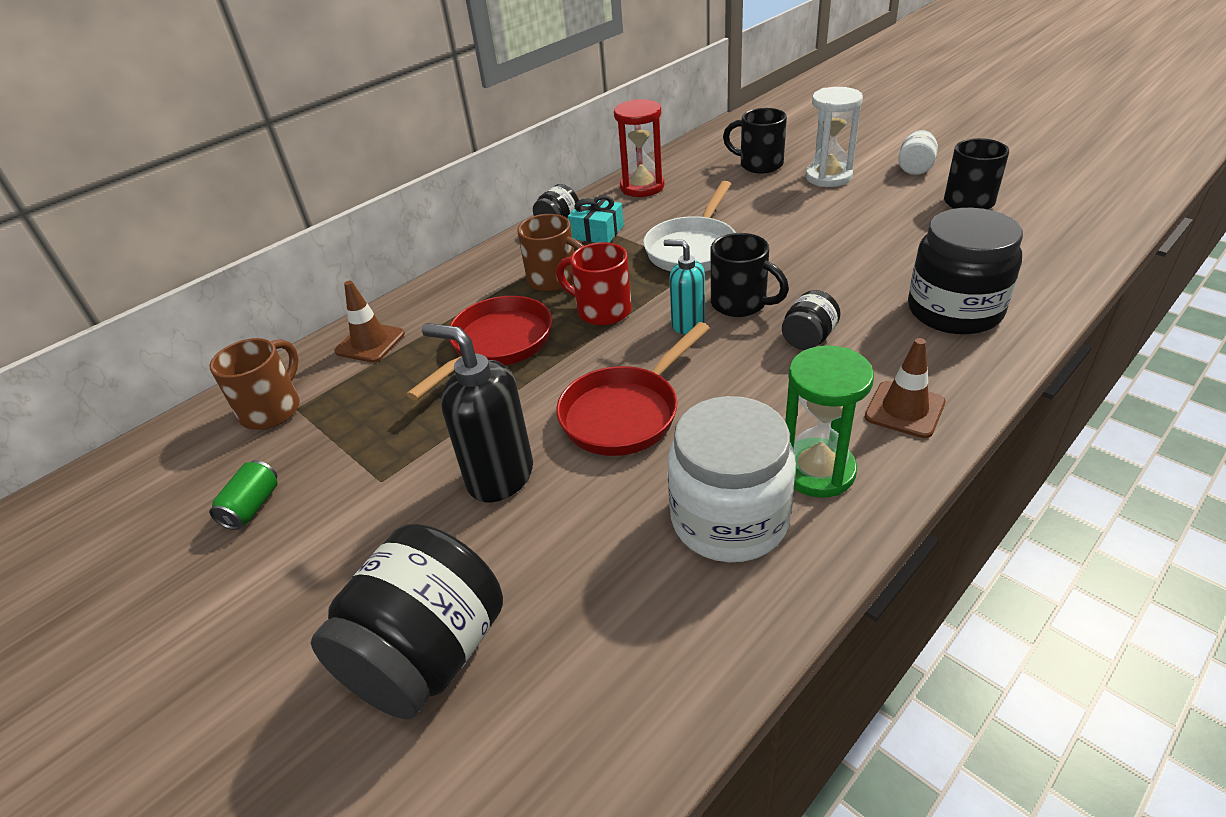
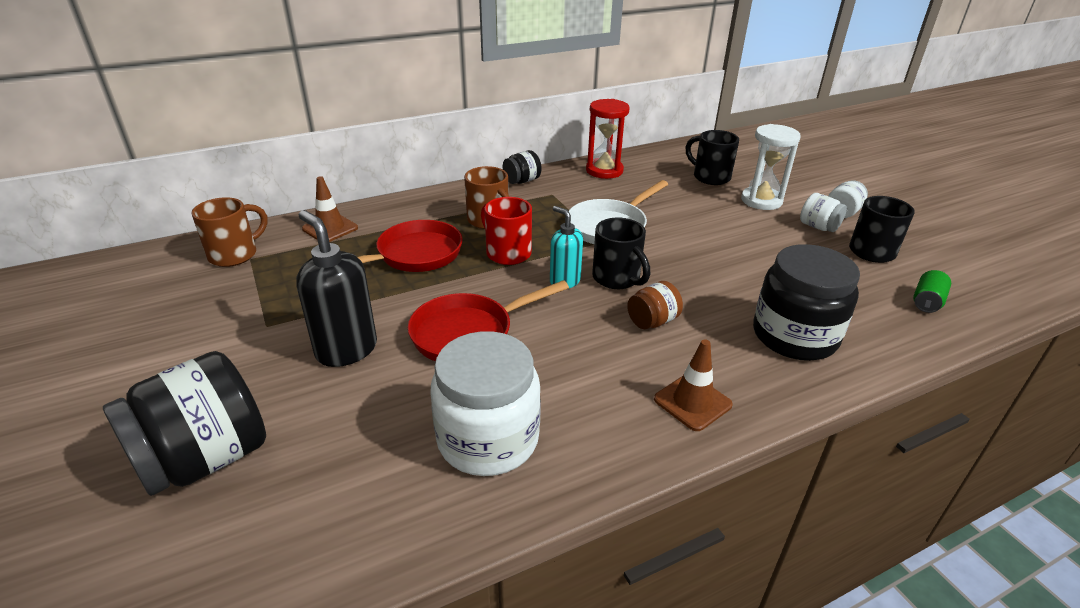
camera: 15 degrees right, 5 degrees down
(252, 506) = (174, 315): green can -> green can (927, 302)
(597, 232) = (546, 195): turquoise gift -> none
(808, 339) = (652, 321): black jar -> brown jar
(817, 471) = (584, 426): green hourglass -> none
(902, 190) = (818, 227): none -> white jar

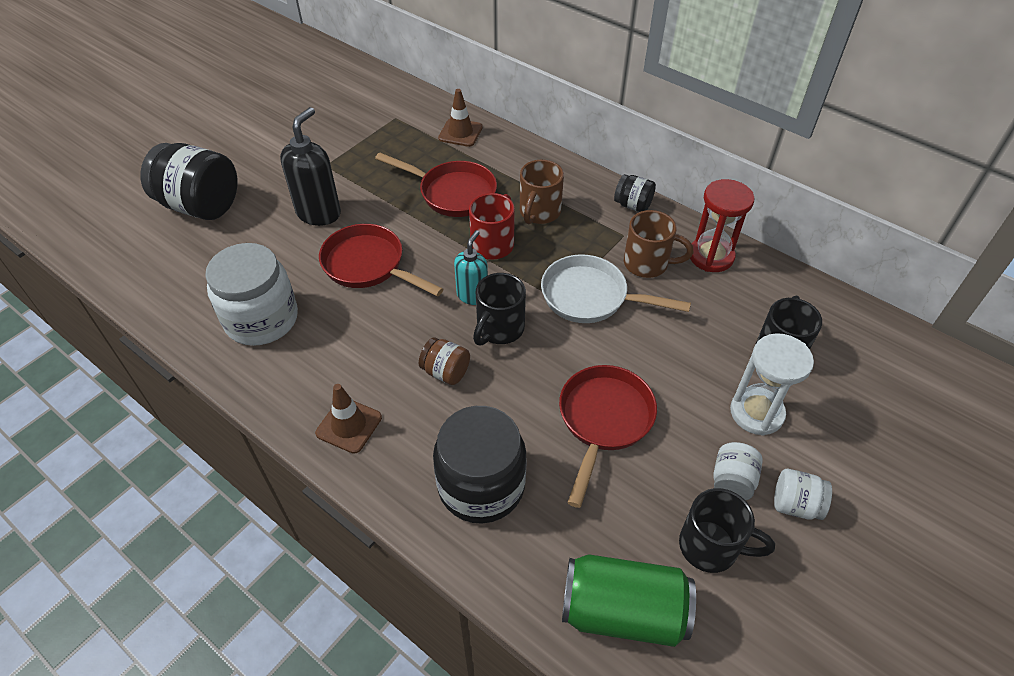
camera: 65 degrees right, 15 degrees up
(235, 254) = (395, 108): brown mug -> brown mug (647, 264)
(745, 259) = (603, 421): none -> red pan
(927, 302) = (623, 611): green can -> green can, size x2.08

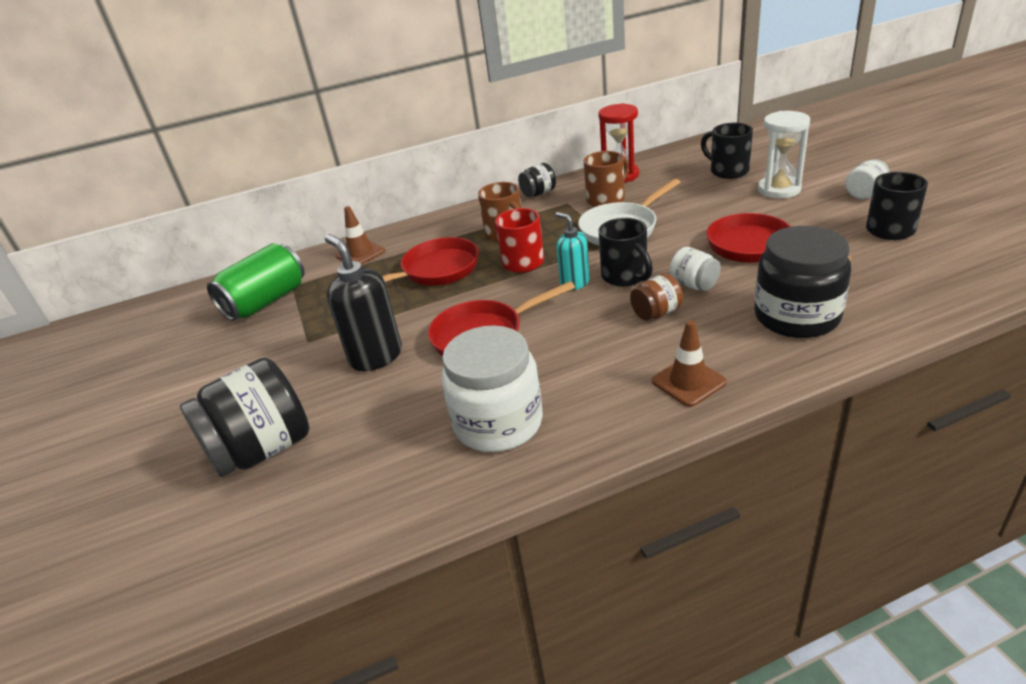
camera: 55 degrees left, 15 degrees down
(623, 611) = (941, 274): green can -> green can (266, 301)
(732, 481) = (836, 210): white jar -> white jar (694, 284)

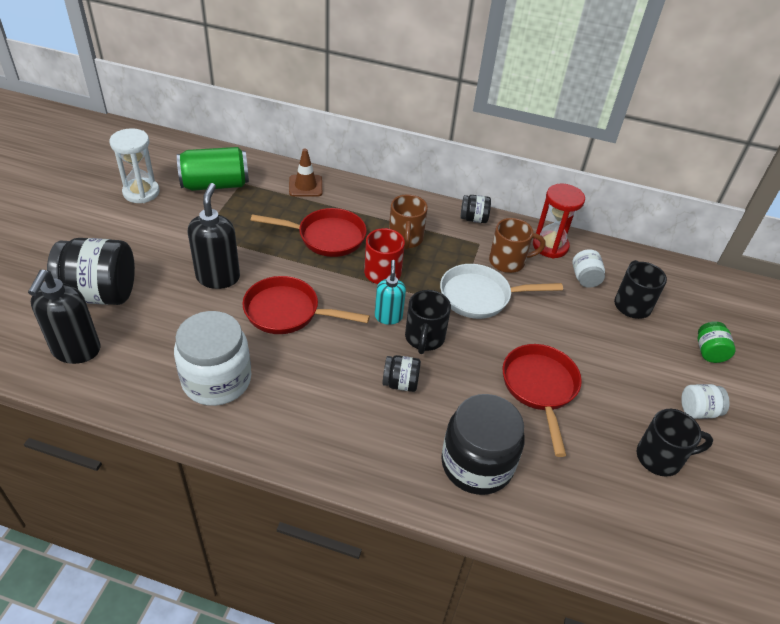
camera: 30 degrees right, 10 degrees up
(306, 510) = (76, 350): none -> black soap dispenser
(656, 313) = (400, 383): brown jar -> black jar
(688, 382) = (344, 448): brown traffic cone -> none
(694, 284) = (454, 382): white jar -> white jar (585, 278)
(779, 189) = (640, 353): white hourglass -> white hourglass (141, 192)
(815, 164) = (709, 352): none -> green jar

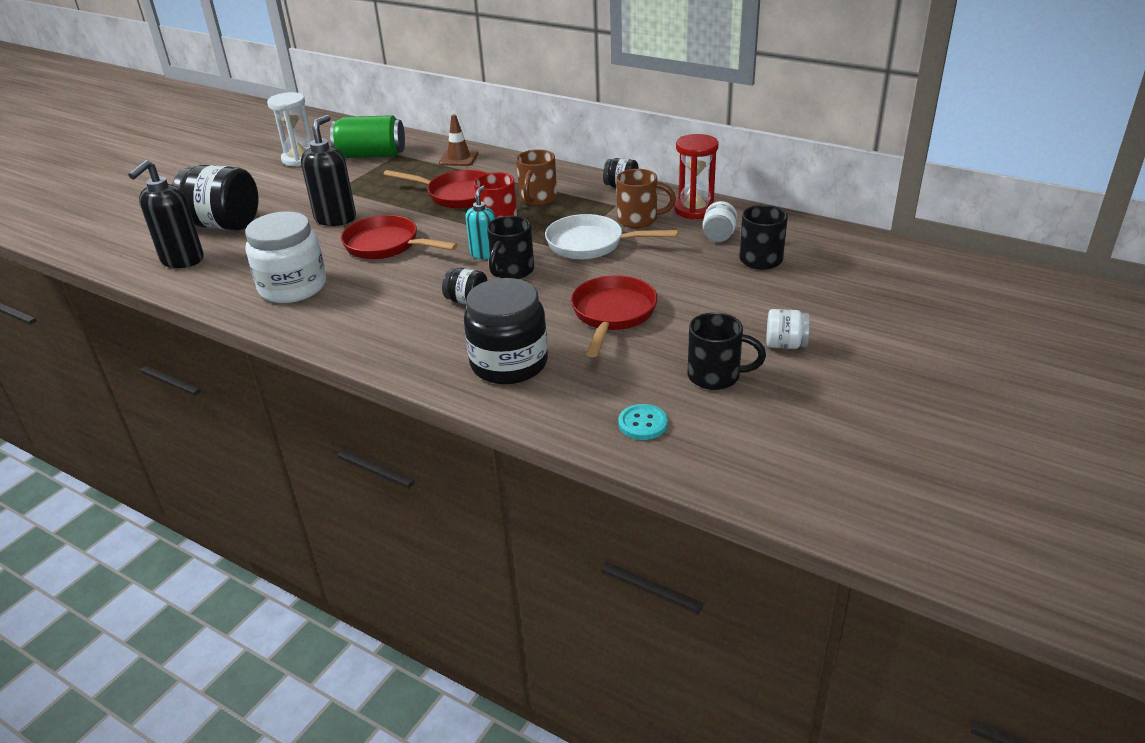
camera: 20 degrees right, 10 degrees down
(627, 527) = (642, 423): none -> turquoise button
(709, 352) = (831, 300): green jar -> none

